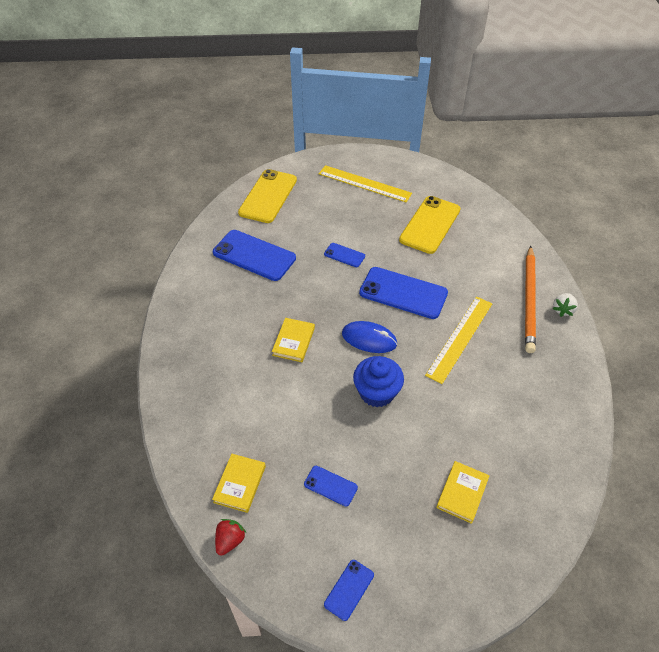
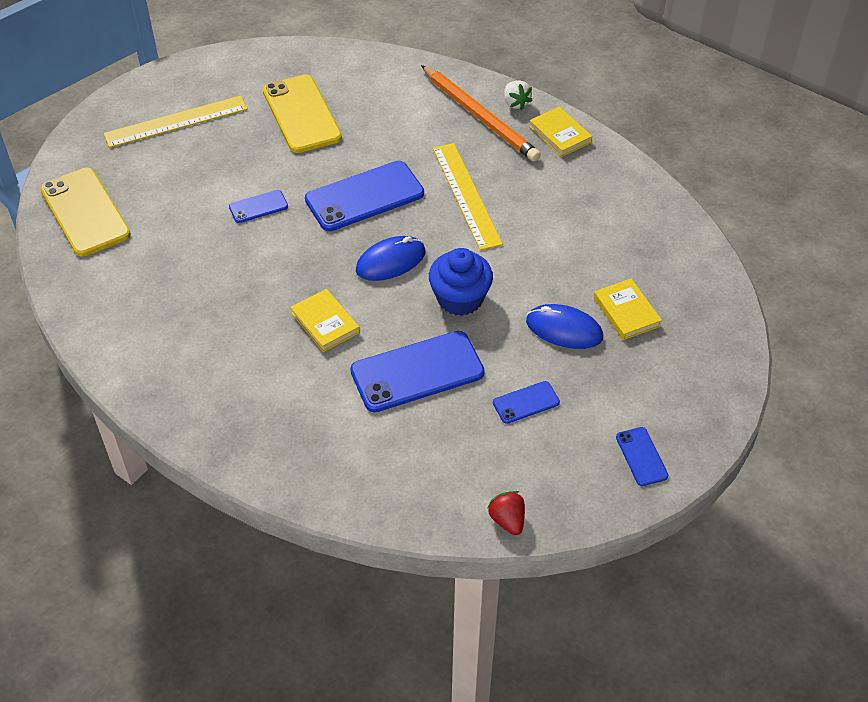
camera: 50 degrees left, 0 degrees up
(240, 484) = (452, 475): yellow book -> yellow book (560, 134)
(254, 255) = (163, 281): blue phone -> blue phone (417, 372)
(410, 466) = (564, 329): none -> blue mouse

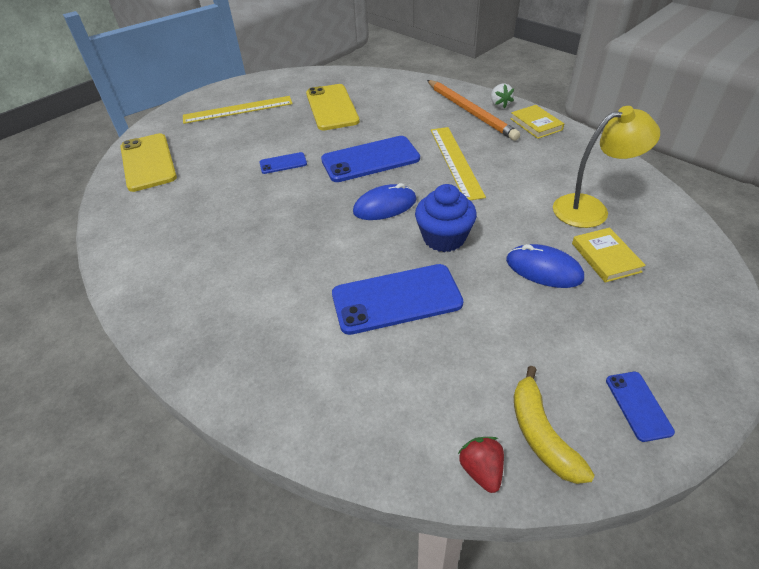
camera: 10 degrees right, 5 degrees down
(325, 323) = (317, 251): yellow book -> none
(526, 402) = (505, 336): blue phone -> none
(557, 487) = (541, 434): none -> yellow banana
(616, 253) = (590, 208): none -> yellow lamp

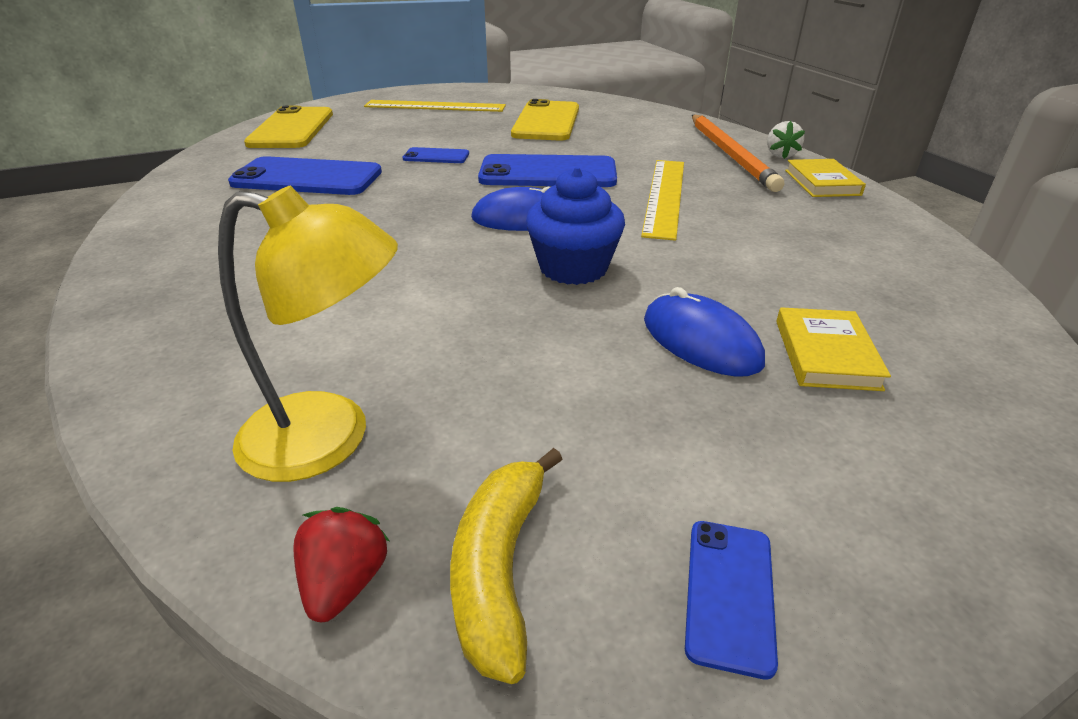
camera: 20 degrees right, 10 degrees down
(396, 299) = (439, 315): blue phone -> blue phone (307, 178)
(590, 208) = (843, 289): yellow lamp -> yellow lamp (330, 438)

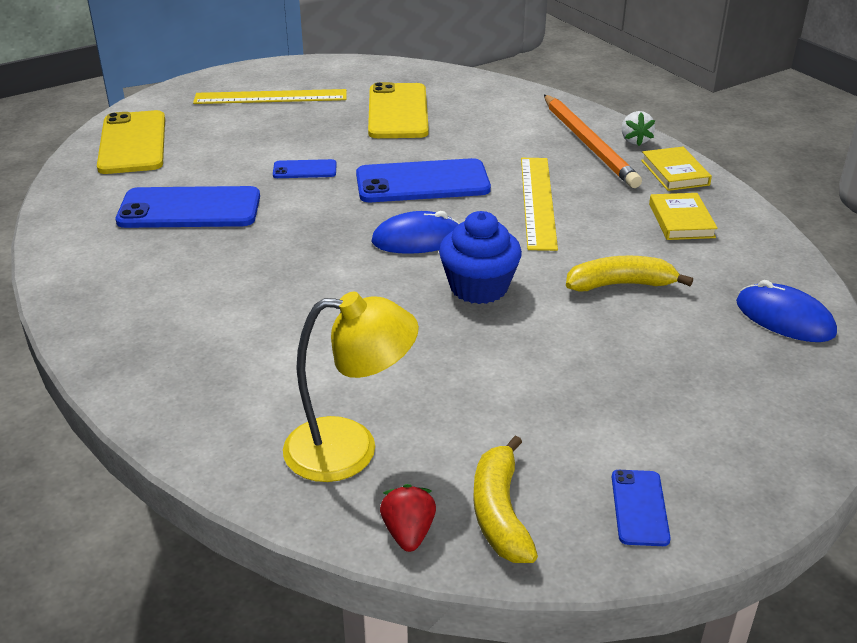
camera: 10 degrees left, 0 degrees up
(701, 341) = (594, 344): blue mouse -> blue mouse (784, 318)
(745, 279) = (620, 284): none -> yellow banana
(826, 354) = (686, 344): yellow book -> yellow book (681, 220)

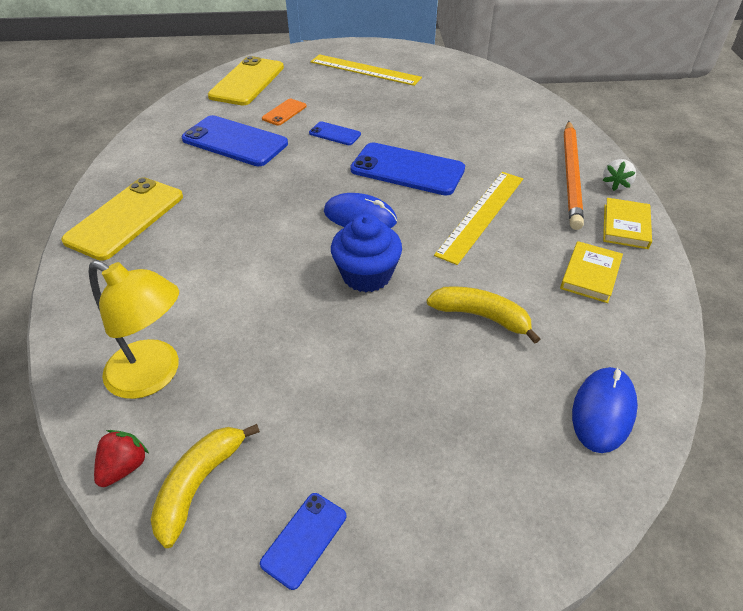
camera: 30 degrees right, 10 degrees up
(219, 164) = (284, 112): none -> orange phone
(398, 112) = (443, 105): yellow phone -> yellow phone (125, 218)
(784, 318) = (603, 411): blue mouse -> blue mouse turned 45 degrees clockwise

